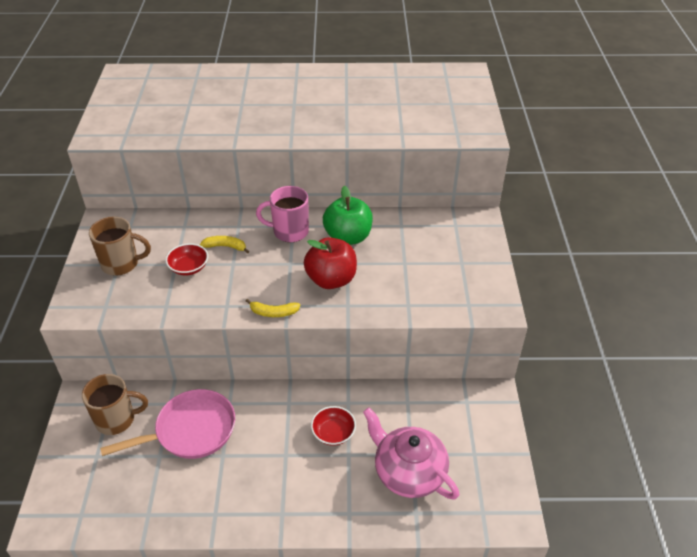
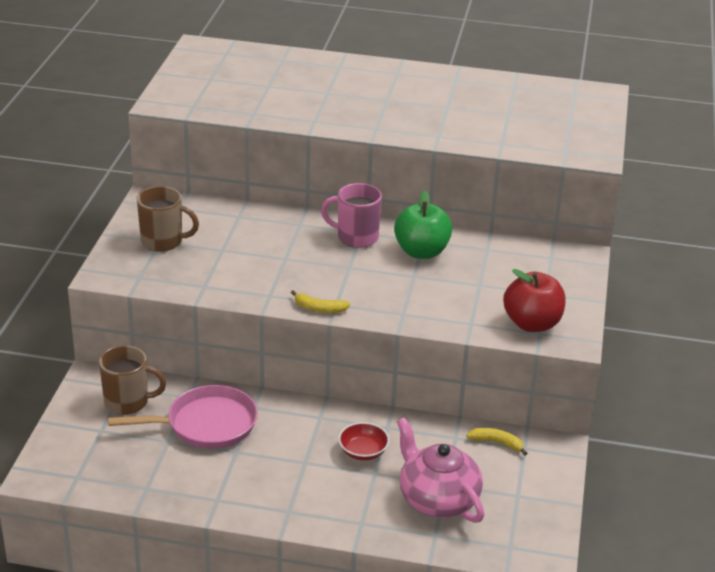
camera: 10 degrees right, 10 degrees down
(189, 267) = (236, 255): red bowl -> none
(225, 247) = (280, 241): yellow banana -> yellow banana (497, 443)
(331, 280) = (391, 288): red apple -> red apple (532, 324)

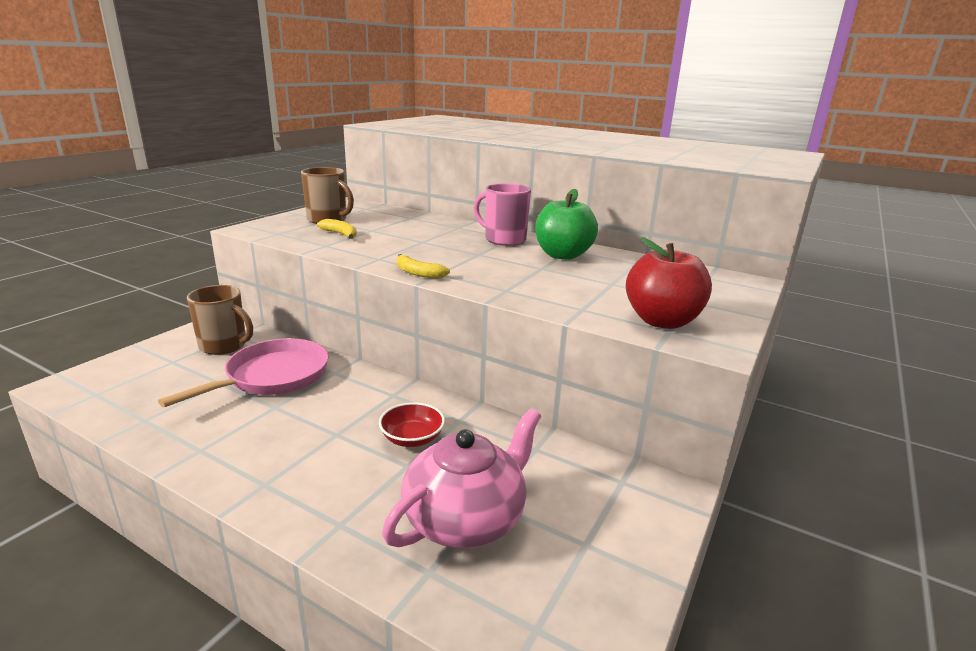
camera: 20 degrees right, 10 degrees down
(205, 424) = (272, 377): pink pan -> pink pan turned 60 degrees counterclockwise
(437, 499) = (466, 519): pink teapot -> pink teapot turned 60 degrees clockwise
(497, 443) = (586, 467): yellow banana -> yellow banana (340, 234)

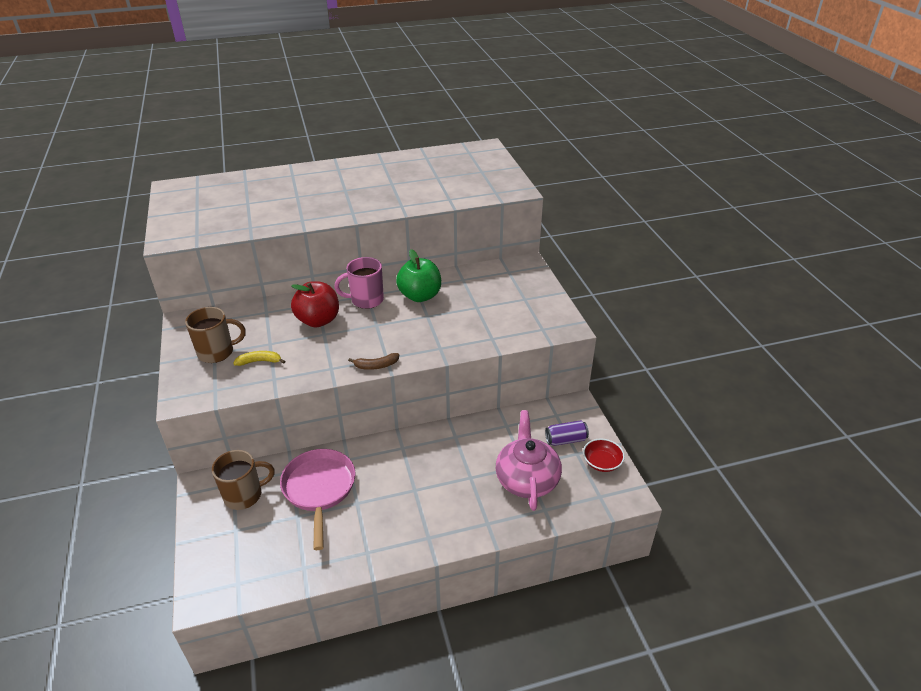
camera: 45 degrees left, 15 degrees up
(412, 438) = (451, 463): red bowl -> red bowl (602, 463)
(418, 273) = (376, 365): yellow banana -> brown banana
(593, 516) = (565, 440): none -> purple can
(662, 321) = (532, 324): red apple -> red apple (318, 320)

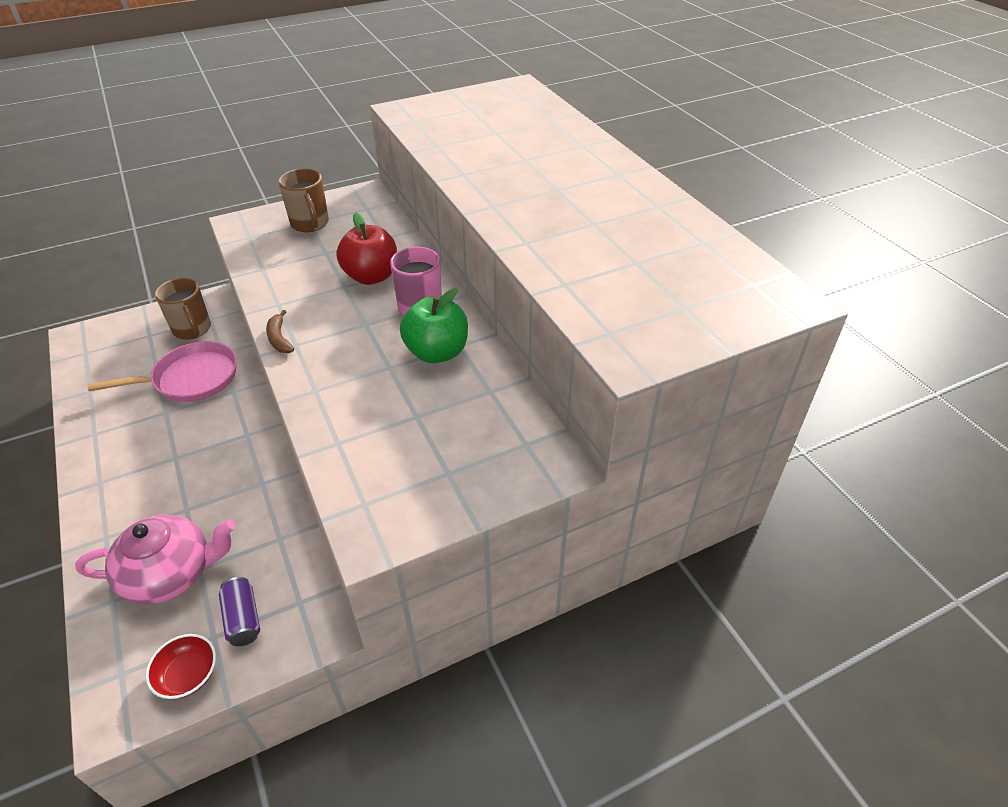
camera: 80 degrees right, 5 degrees up
(259, 361) = (293, 253): yellow banana -> none

